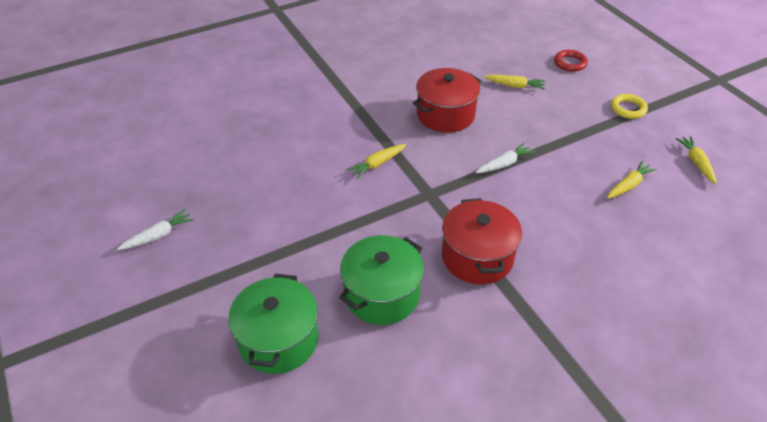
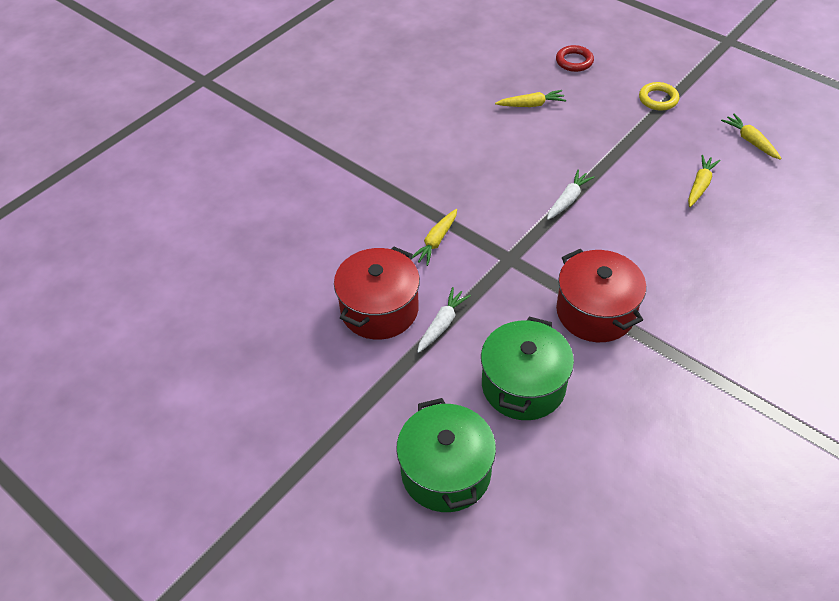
camera: 20 degrees left, 5 degrees up
(158, 235) = (240, 405): white carrot -> white carrot (442, 324)
(445, 115) = (477, 161): red pot -> red pot (379, 309)

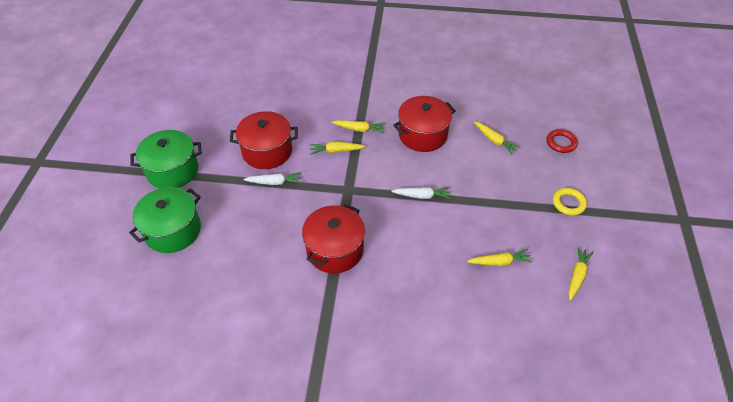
camera: 55 degrees right, 0 degrees up
(418, 204) = (359, 129): none -> yellow carrot
(475, 155) = (422, 135): none -> red pot
(523, 385) = (253, 238): green pot -> green pot (172, 170)

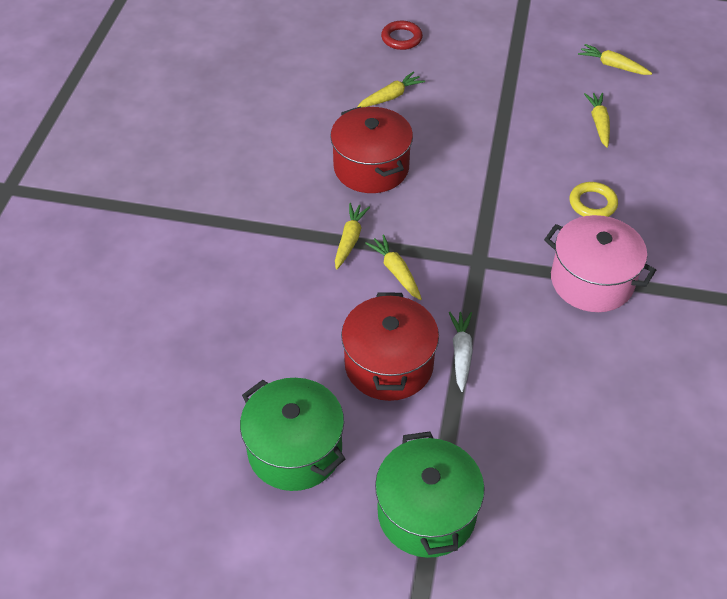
camera: 85 degrees left, 0 degrees up
(173, 230) = (567, 497): green pot -> green pot (295, 450)
(335, 250) = (592, 281): red pot -> pink pot
(336, 151) = (396, 271): yellow carrot -> yellow carrot turned 150 degrees clockwise
(422, 196) = (492, 181): white carrot -> none
(568, 203) = (505, 52): yellow ring -> yellow ring (592, 203)

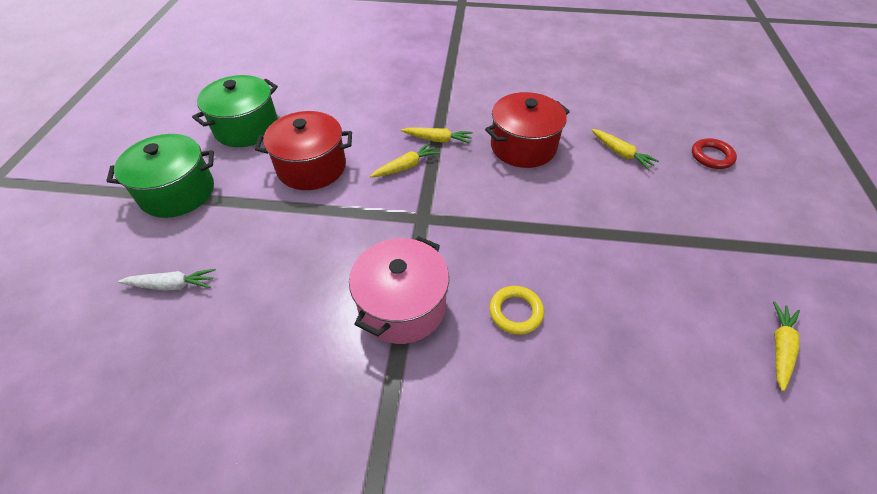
camera: 85 degrees right, 0 degrees up
(461, 353) = (318, 208): white carrot -> white carrot (172, 285)
(599, 123) = (655, 325): yellow carrot -> none

